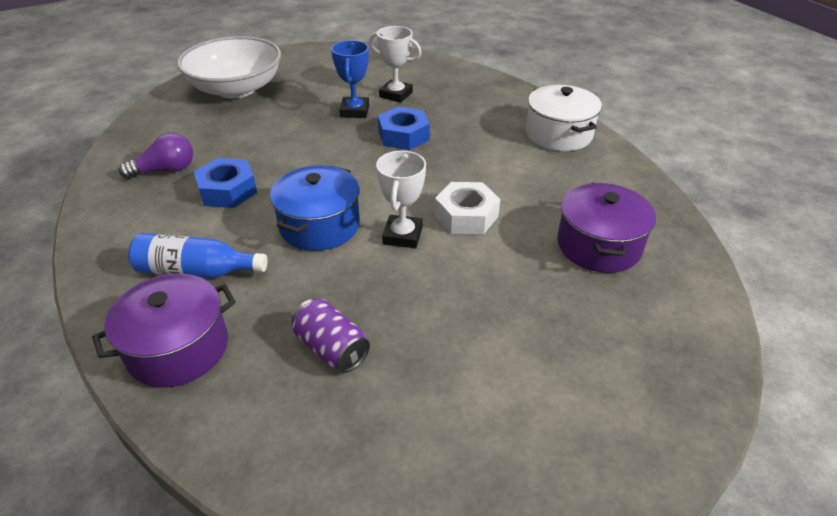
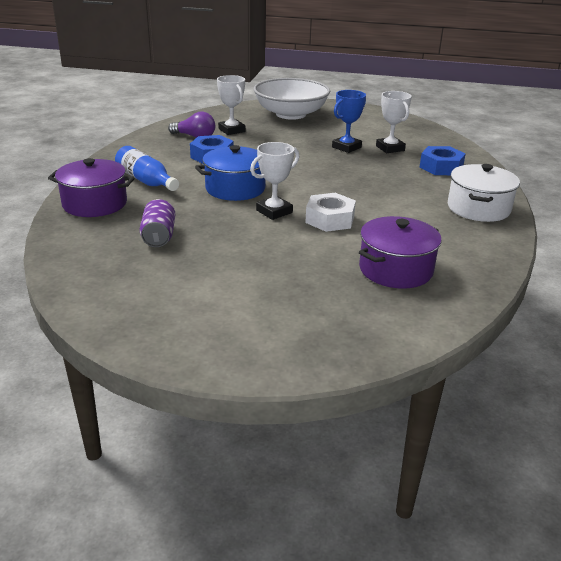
camera: 40 degrees right, 10 degrees down
(198, 140) = (232, 130): none -> white trophy
(403, 136) = (358, 169): blue nut -> blue nut (441, 167)

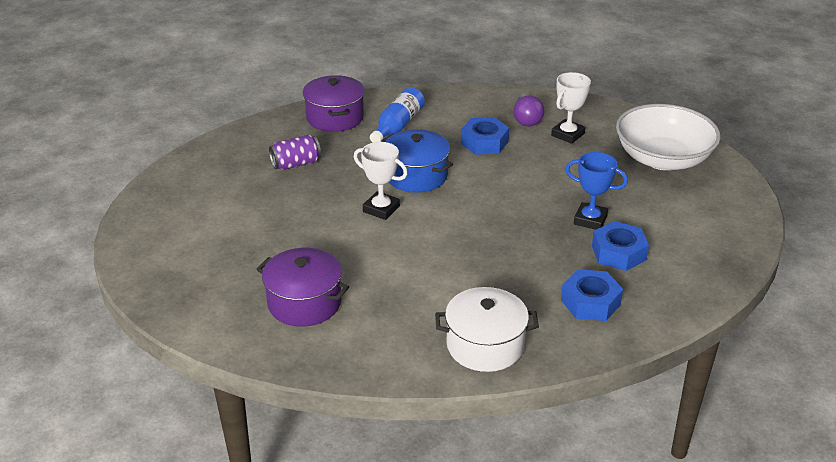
camera: 70 degrees right, 5 degrees up
(330, 219) = (385, 245): white nut -> none
(390, 148) = (618, 253): white trophy -> blue nut

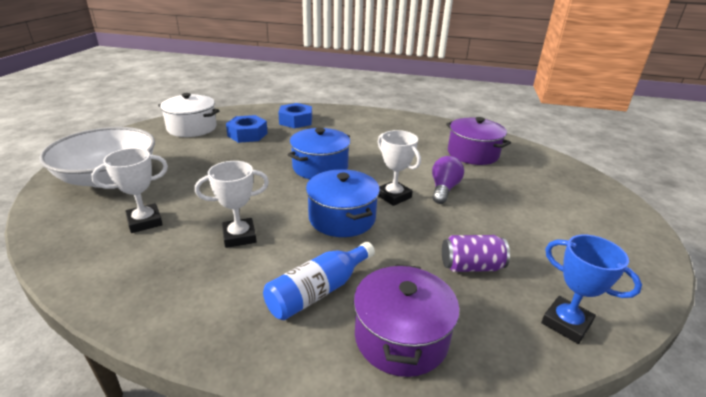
camera: 160 degrees left, 5 degrees down
(481, 225) = (320, 167): none -> blue pot
(484, 142) = (239, 236): blue nut -> white trophy
(485, 345) = (371, 119): white pot -> white pot (192, 128)
(526, 119) = (155, 254): purple light bulb -> purple light bulb (444, 189)
(590, 220) = (238, 153): blue trophy -> blue trophy (566, 323)

